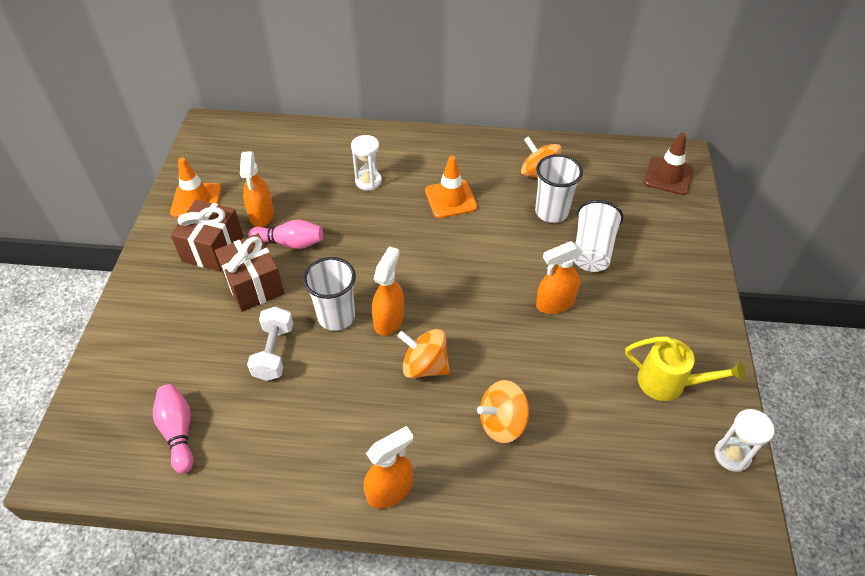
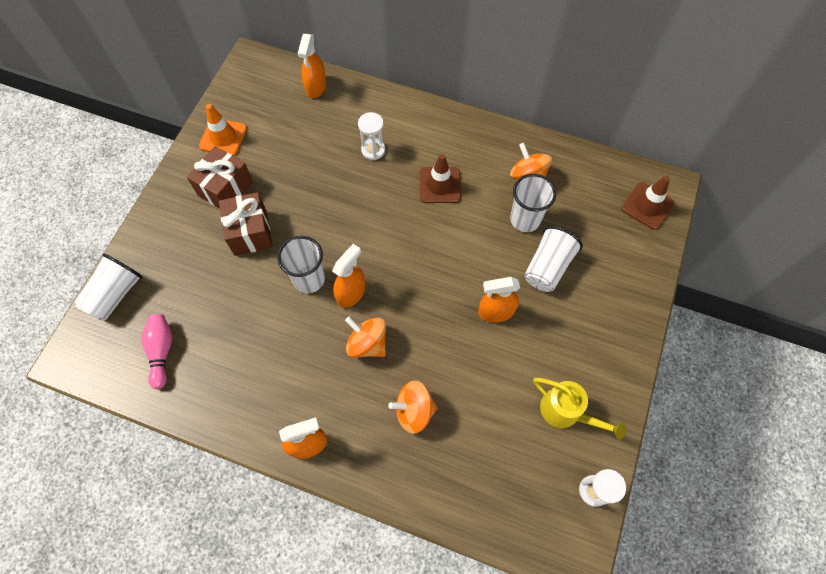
camera: 15 degrees right, 15 degrees up
(104, 383) = (115, 294): none -> white cup
(261, 215) = (273, 164): orange spray bottle -> orange spray bottle (316, 87)
(274, 352) = (251, 300): white dumbbell -> none
(290, 243) = (290, 198): pink bowling pin -> none
(451, 199) = (439, 185): orange traffic cone -> brown traffic cone

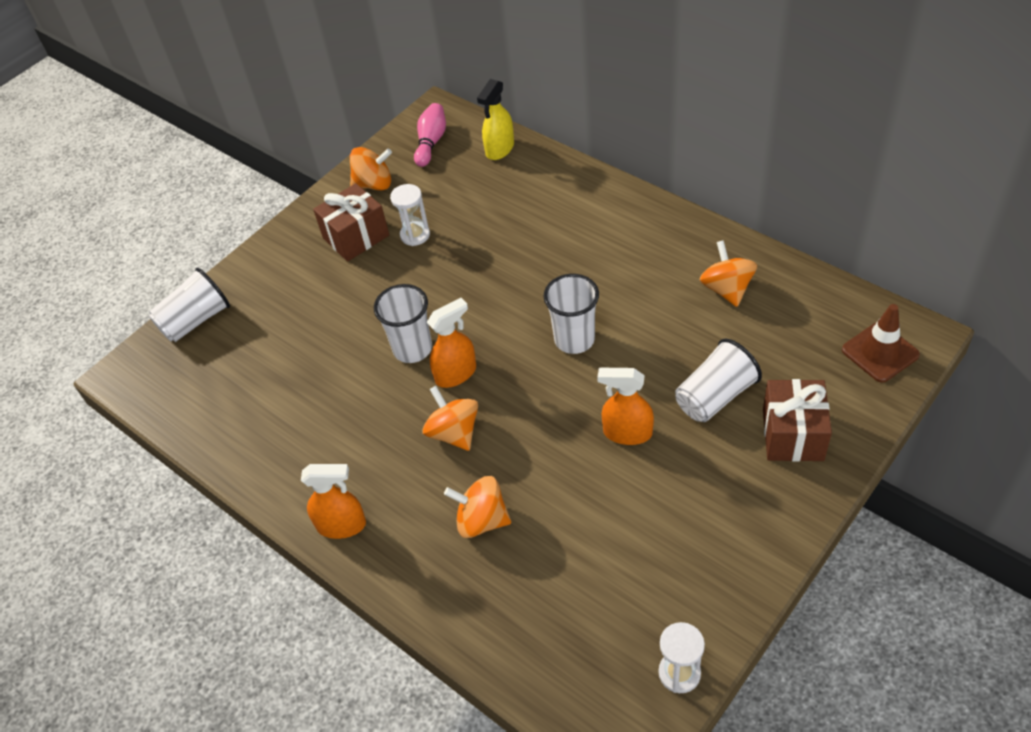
camera: 25 degrees right, 15 degrees down
(161, 351) = (220, 388): pink bowling pin -> pink bowling pin (431, 142)
(223, 137) = (374, 184): orange traffic cone -> orange spinning top
(250, 232) = (365, 287): brown gift -> brown gift (792, 434)
(316, 87) = (499, 149): orange spray bottle -> yellow spray bottle
(373, 150) = (542, 226): white hourglass -> white hourglass (415, 235)
(439, 185) = (609, 278): brown traffic cone -> none
(525, 219) = (705, 336): white cup -> white cup (574, 339)
(566, 412) = (677, 570): yellow watering can -> none

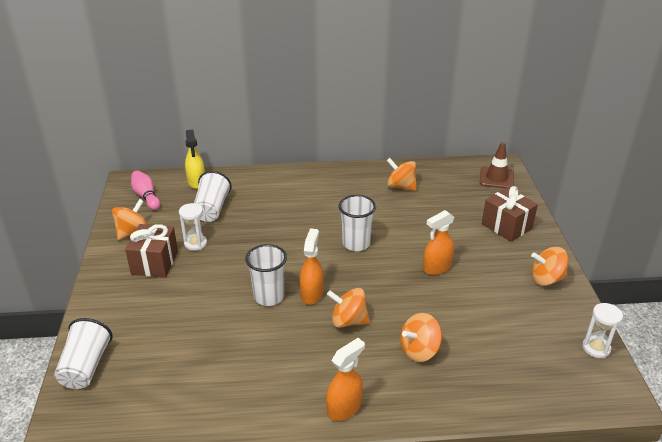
camera: 50 degrees left, 15 degrees down
(715, 396) = (455, 230): white cup -> white cup (212, 209)
(743, 543) = (546, 279): none -> orange spinning top

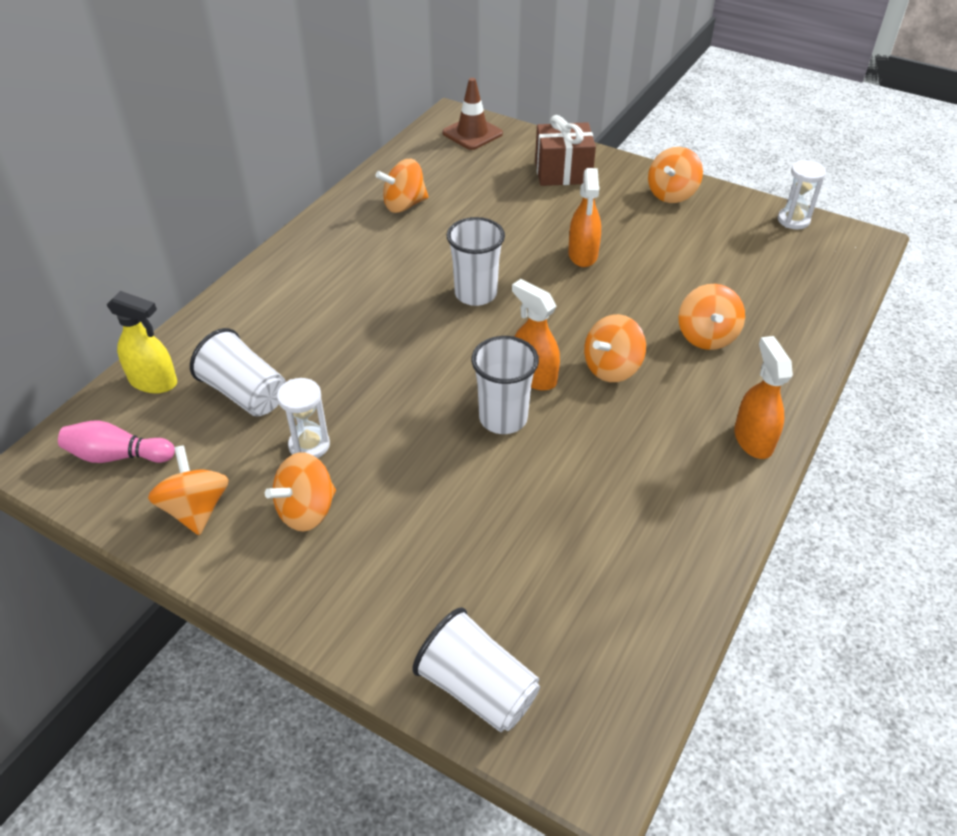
camera: 55 degrees left, 10 degrees up
(155, 263) = (306, 510): brown gift -> orange spinning top

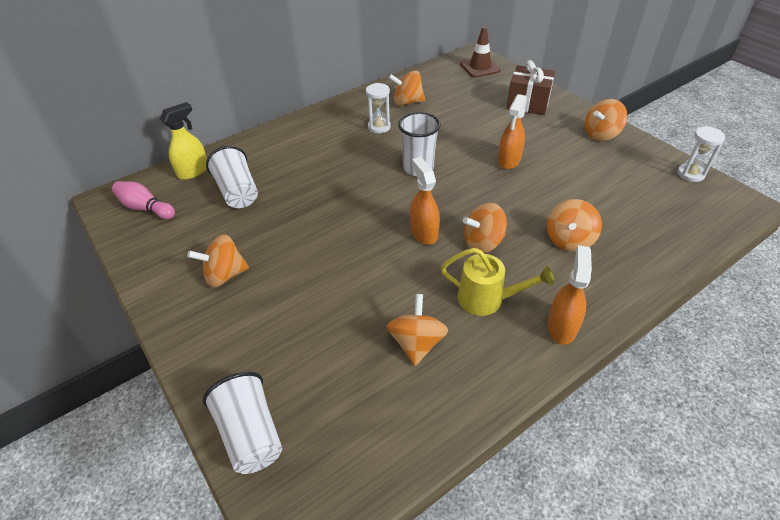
camera: 25 degrees right, 0 degrees up
(154, 382) = (193, 171): yellow spray bottle -> yellow spray bottle turned 90 degrees counterclockwise
(196, 509) = (165, 253): orange spinning top -> orange spinning top (416, 343)
(309, 445) = (253, 235): white hourglass -> white hourglass (379, 127)
(503, 418) = (385, 255): white cup -> none
(656, 434) = (487, 299): none -> yellow watering can

